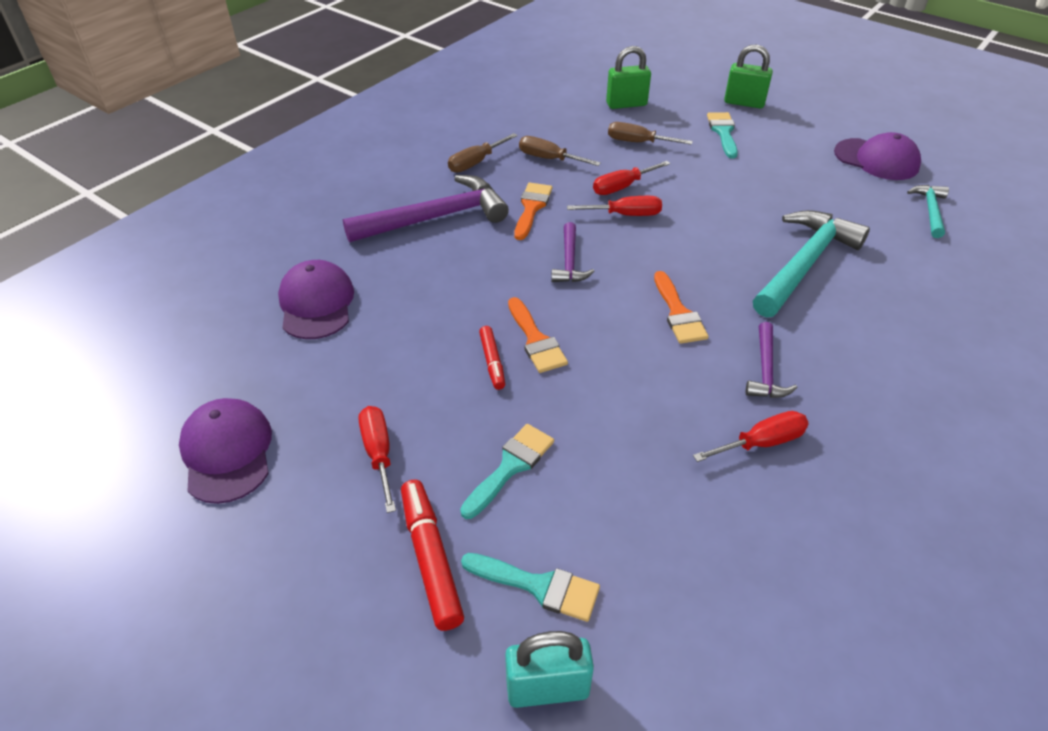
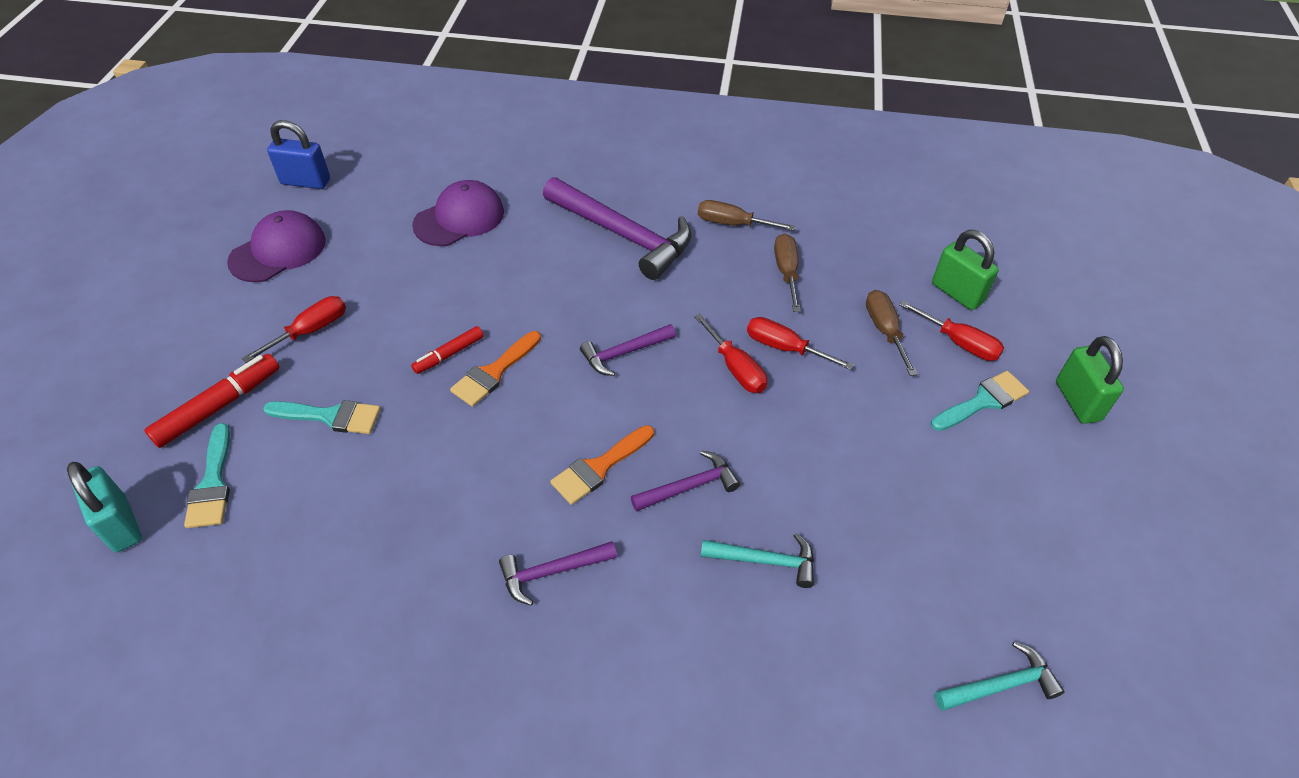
camera: 60 degrees right, 5 degrees up
(132, 401) = (305, 182): none -> blue padlock
(531, 208) = (690, 292): orange brush -> none
(722, 275) = (689, 486): none -> purple hammer
(761, 443) = (441, 597): red screwdriver -> red screwdriver (959, 343)
(804, 264) = (765, 561): turquoise hammer -> turquoise hammer, size x0.51
(876, 159) = (1077, 589): purple cap -> none

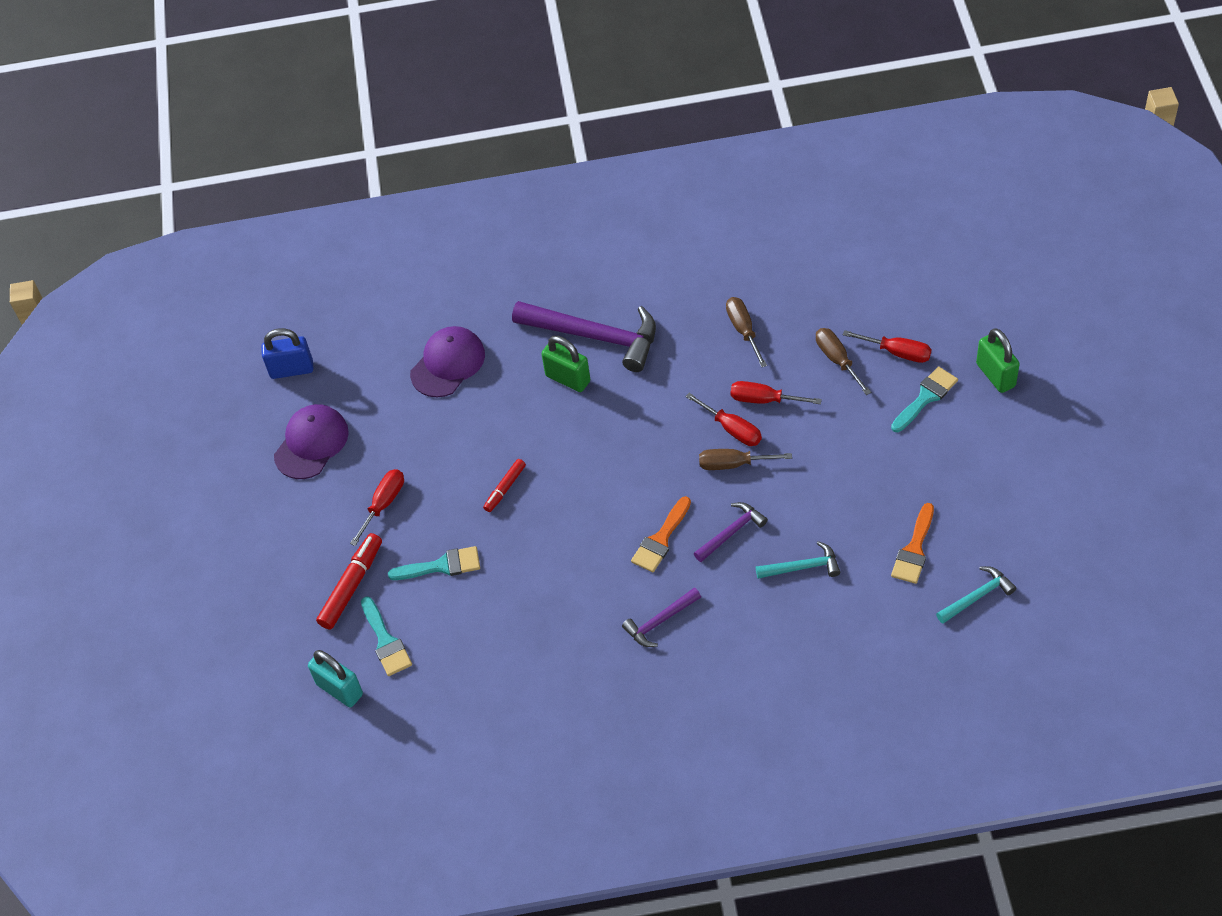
camera: 10 degrees left, 5 degrees up
(494, 372) = (547, 492): orange brush -> orange brush (914, 549)
(624, 353) = (641, 443): purple hammer -> none
(732, 224) = (683, 296): brown screwdriver -> brown screwdriver (733, 464)
(957, 293) = (886, 307): green padlock -> green padlock (568, 378)

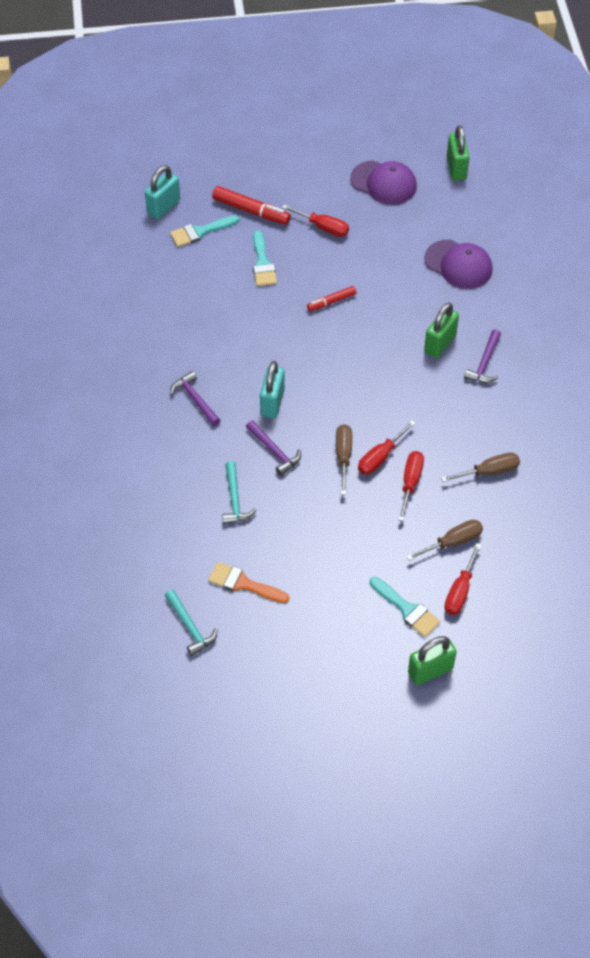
camera: 85 degrees right, 0 degrees up
(291, 369) = (456, 168): blue padlock -> green padlock
(505, 488) = (331, 302): red marker -> red marker turned 60 degrees counterclockwise
(595, 336) = (484, 363): purple hammer -> purple hammer, size x0.51
(661, 539) = (272, 403): orange brush -> turquoise padlock

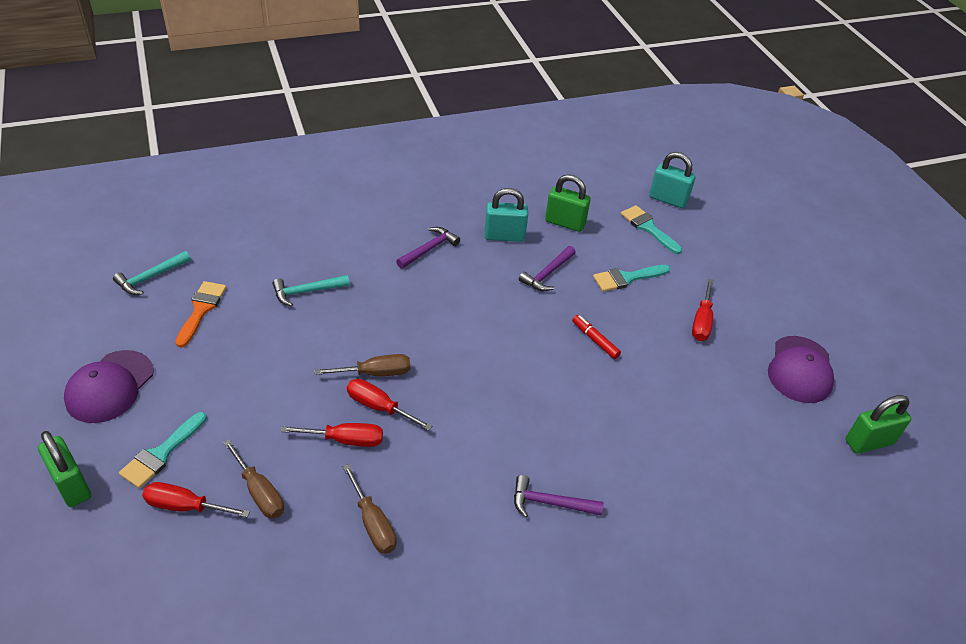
camera: 75 degrees right, 10 degrees down
(251, 211) = (695, 261): red marker -> none
(272, 403) = (438, 306): turquoise padlock -> turquoise padlock (504, 236)
(274, 451) = (373, 315): purple hammer -> purple hammer (547, 274)
(440, 344) = (567, 450): green padlock -> green padlock (565, 223)
(458, 264) = (705, 459): purple cap -> purple cap (109, 387)

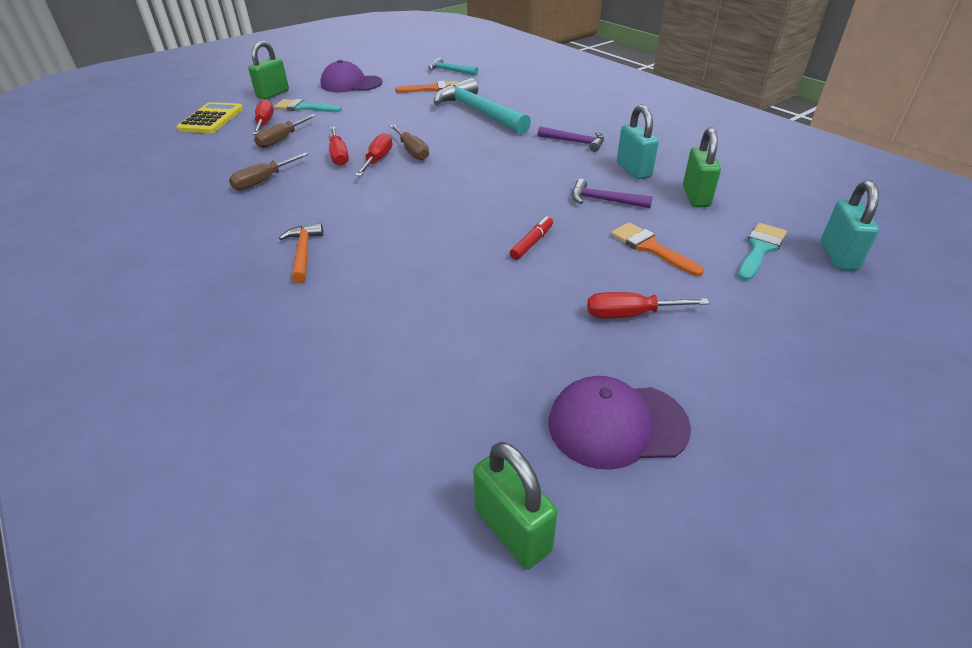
camera: 75 degrees right, 5 degrees down
(118, 575) = (211, 119): none -> yellow calculator
(307, 292) = (478, 112): turquoise hammer -> turquoise hammer, size x1.95
(550, 503) = (303, 253): purple hammer -> orange hammer
(626, 278) = (650, 248): turquoise brush -> orange brush

